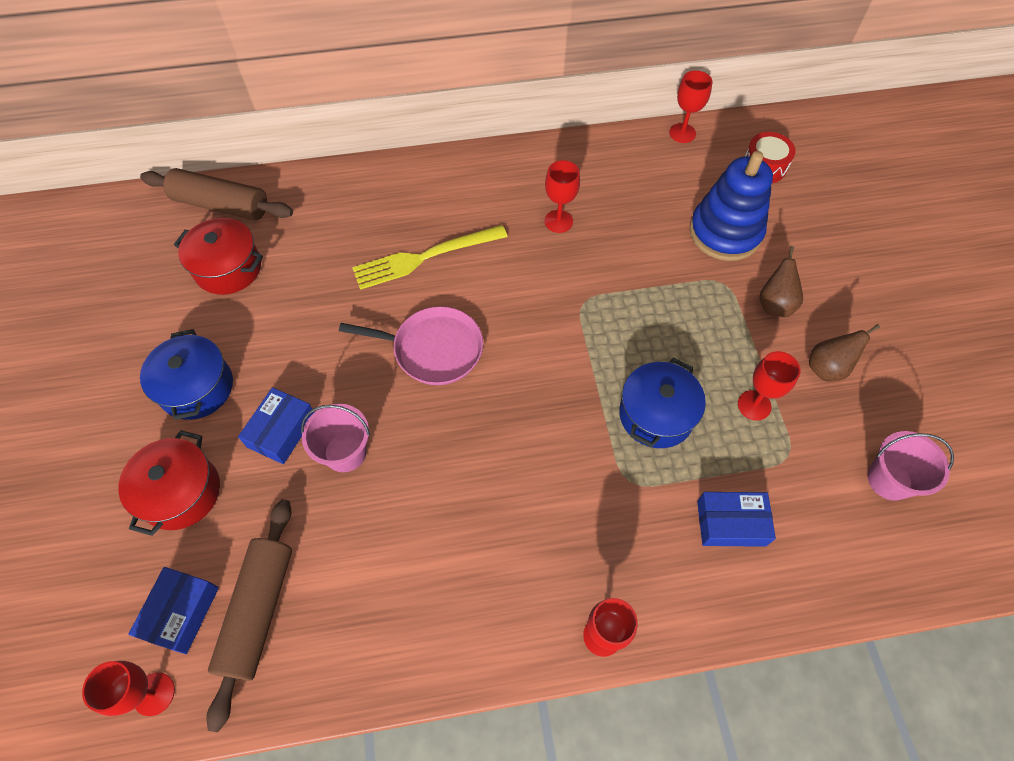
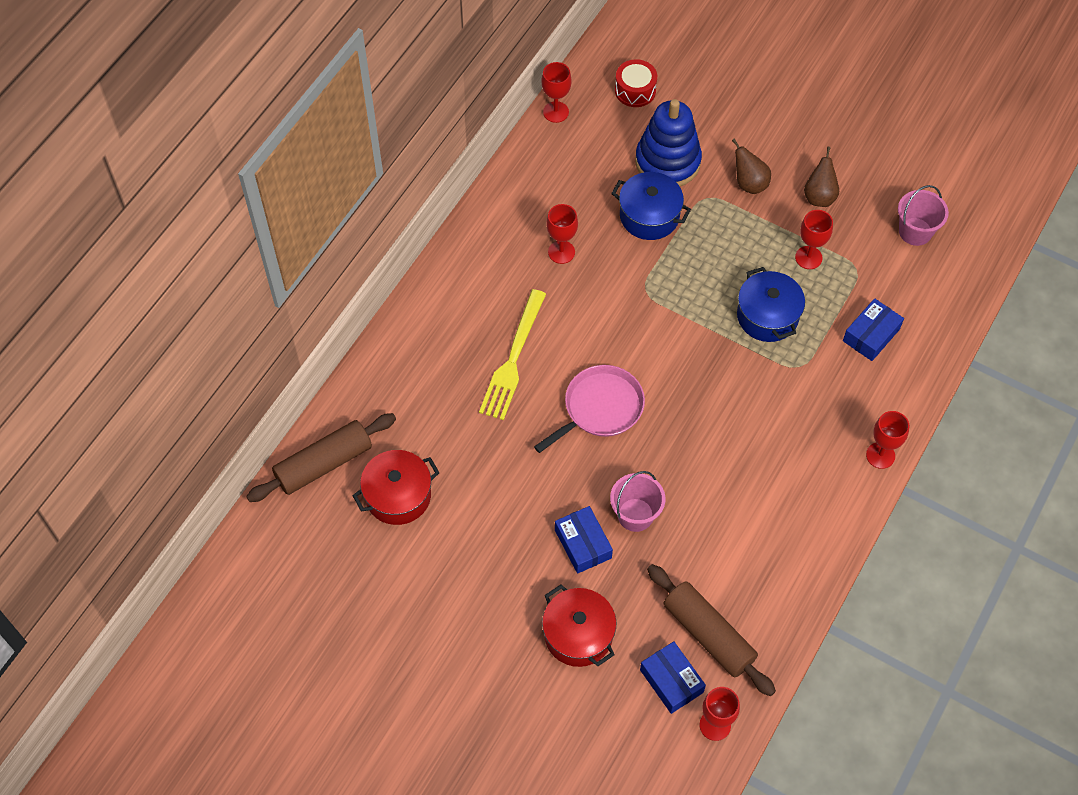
camera: 50 degrees left, 0 degrees up
(197, 387) = (496, 578): blue pot -> blue pot (649, 216)

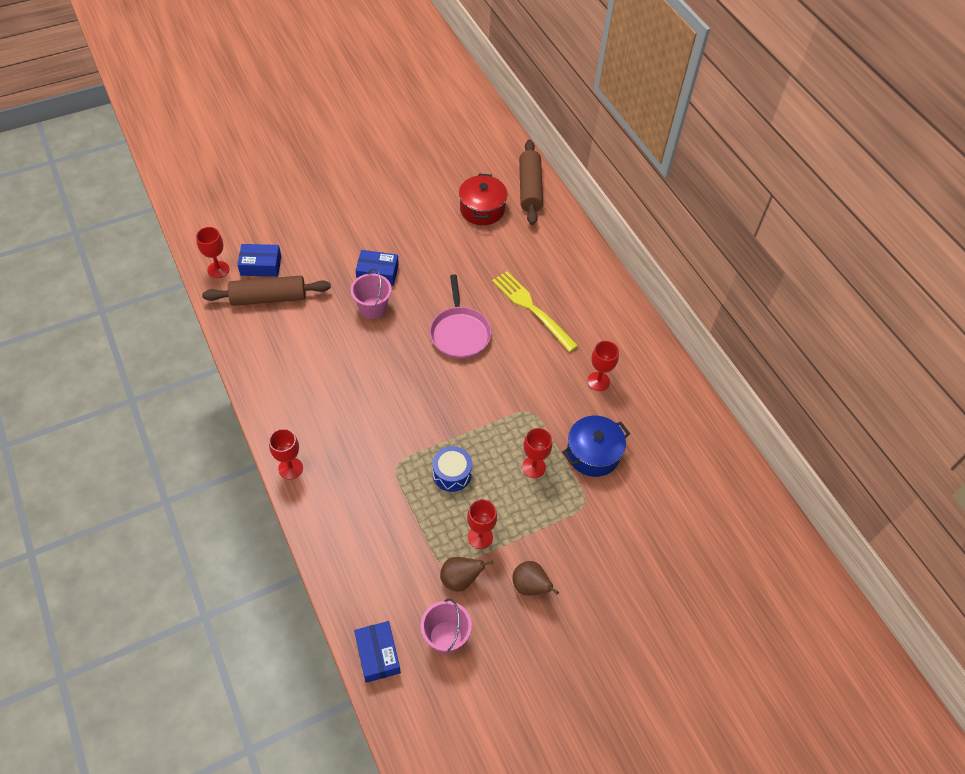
camera: 120 degrees right, 5 degrees down
(556, 112) = (733, 451): red goblet -> red goblet (533, 467)
(578, 634) = (327, 241): red pot -> none
(635, 90) = (724, 520): red drum -> none
(667, 162) = (636, 498): blue stacking toy -> none
(749, 184) = (577, 542): brown pear -> brown pear (460, 579)
(767, 316) = (452, 474): blue pot -> blue drum
(871, 335) = (383, 532): blue box -> blue box (378, 654)

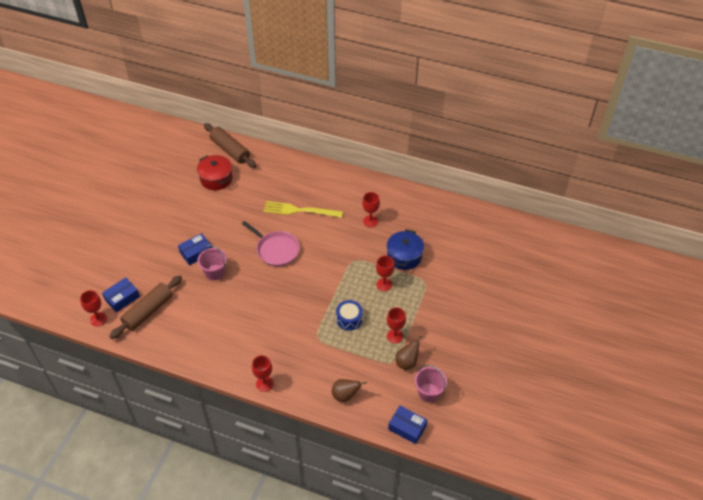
camera: 40 degrees left, 5 degrees down
(530, 586) = (441, 338): brown pear -> brown pear (345, 395)

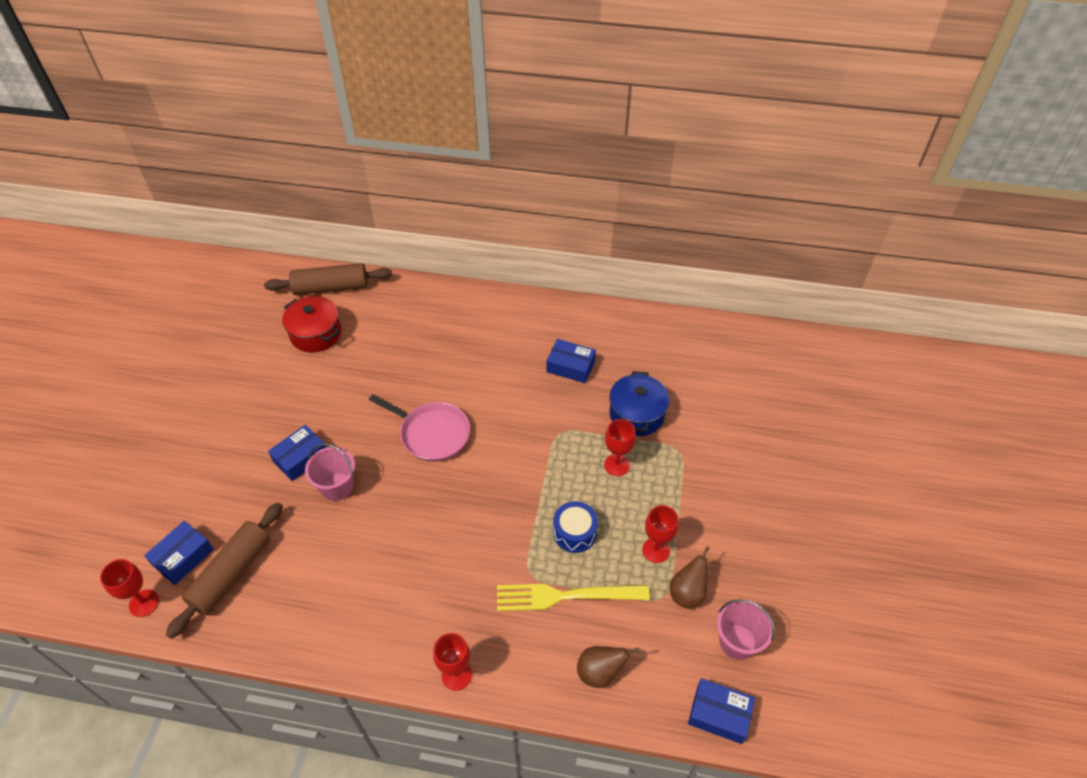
camera: 10 degrees left, 0 degrees up
(230, 150) = (331, 287): brown rolling pin -> brown rolling pin turned 45 degrees counterclockwise
(299, 210) = (457, 365): yellow fork -> yellow fork (565, 596)
(370, 221) = (570, 366): red goblet -> blue box

